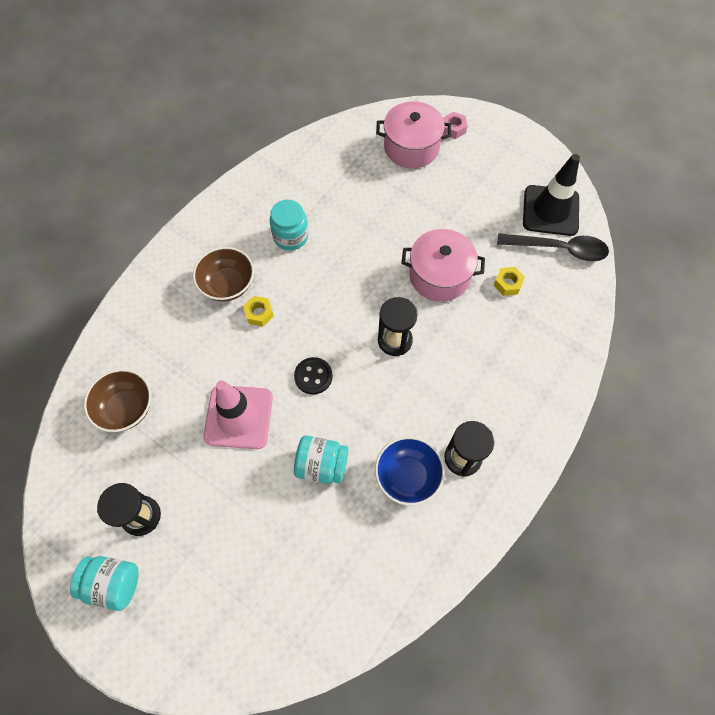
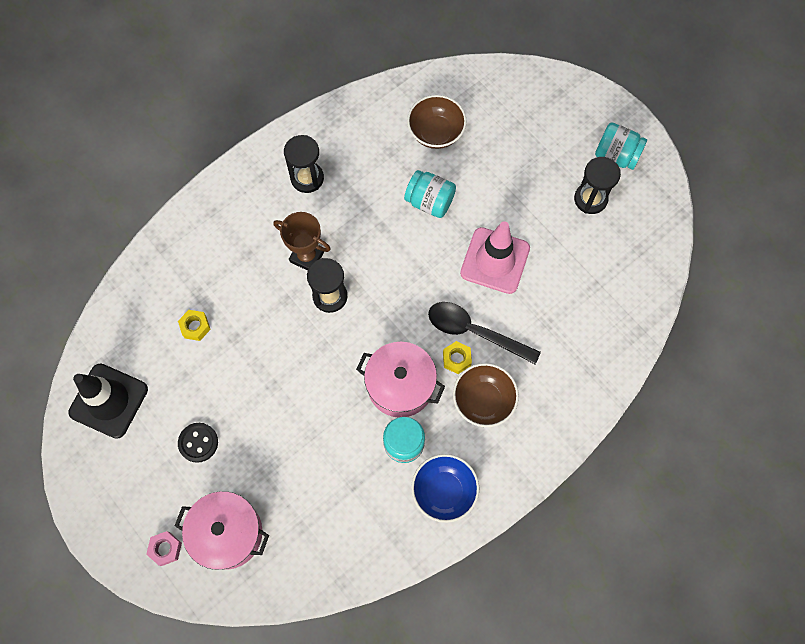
camera: 165 degrees left, 5 degrees up
(126, 408) = (598, 294): brown bowl -> brown bowl (436, 132)
(313, 376) = (418, 281): black button -> black button (198, 443)
(407, 476) = (359, 175): blue bowl -> blue bowl (444, 491)
(431, 373) = (307, 256): none -> brown trophy
(439, 276) = (260, 354): pink pot -> pink pot (400, 385)
(559, 249) = (124, 352): black spoon -> black spoon (474, 331)

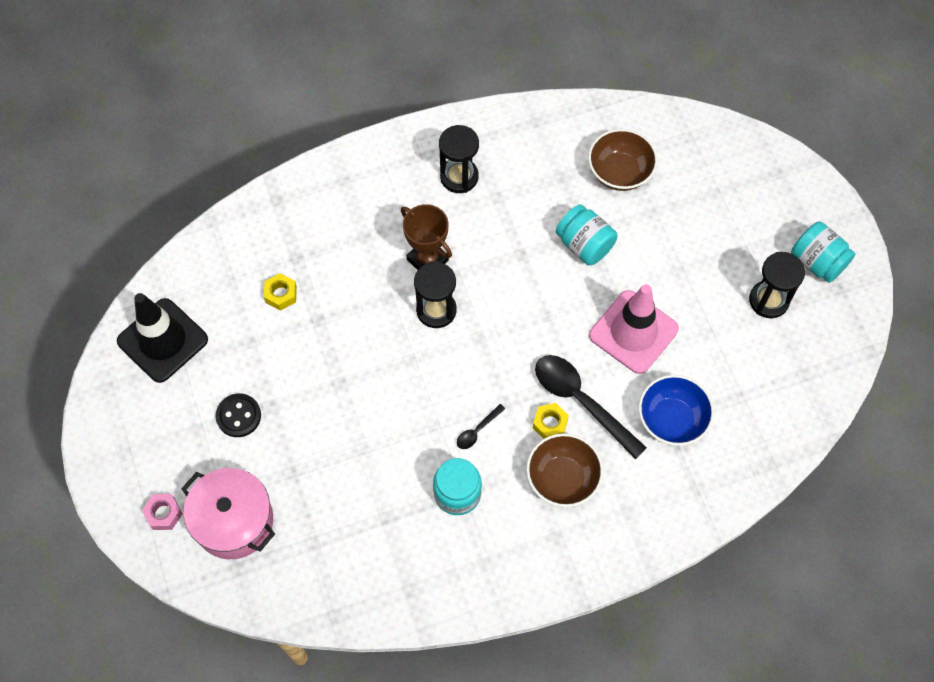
camera: 20 degrees right, 5 degrees down
(400, 385) = (477, 431): pink pot -> black spoon
(444, 491) = (482, 560): blue bowl -> blue bowl (672, 419)

